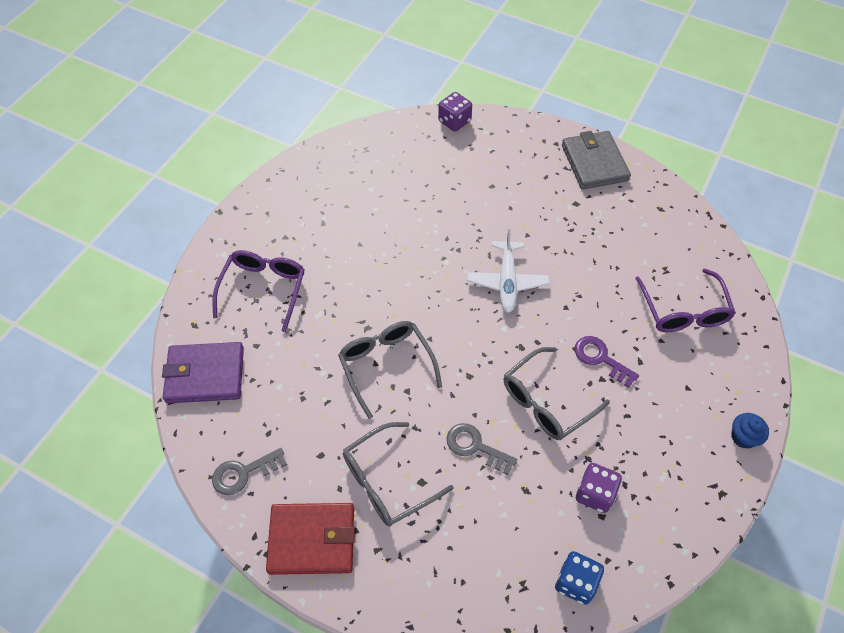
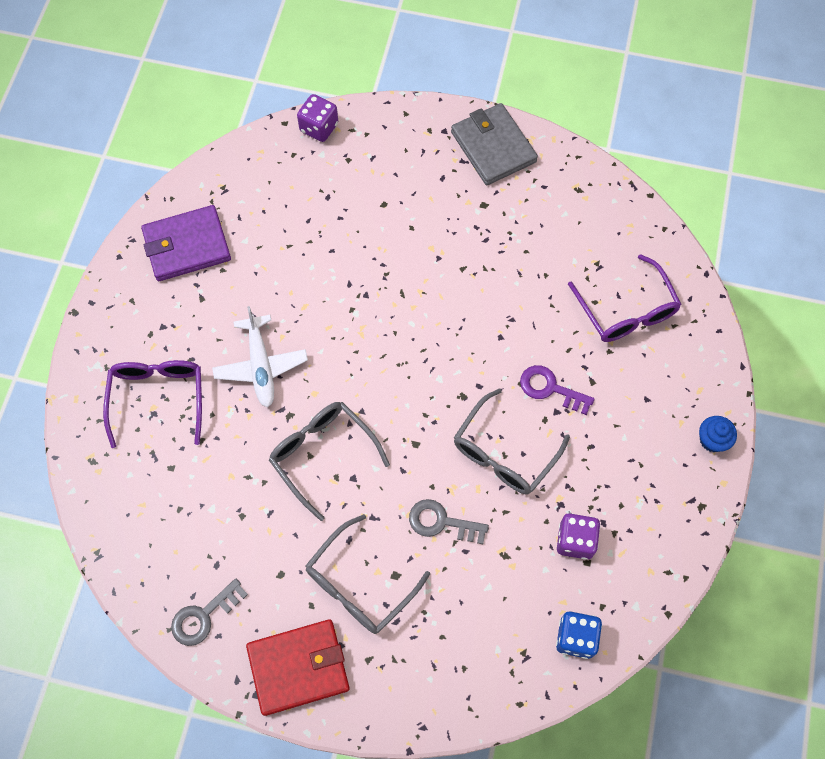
camera: 15 degrees left, 10 degrees up
(205, 375) = (125, 517): purple wallet -> purple wallet (187, 246)
(507, 282) = (429, 322): white plane -> white plane (261, 366)

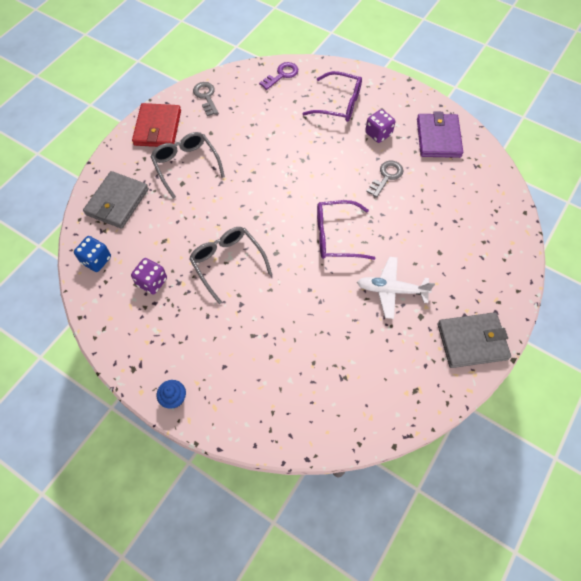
camera: 110 degrees right, 5 degrees down
(261, 366) = (340, 154): white plane -> white plane (391, 290)
(319, 127) = (516, 231): purple dice -> purple dice (378, 134)
(322, 455) = (270, 169): grey glasses -> none
(441, 522) = (200, 215): grey key -> grey key (386, 176)
(466, 660) = (117, 202): none -> grey wallet
(550, 388) = (259, 306): purple key -> purple key (282, 75)
(626, 311) = (297, 382): purple glasses -> purple glasses (336, 236)

